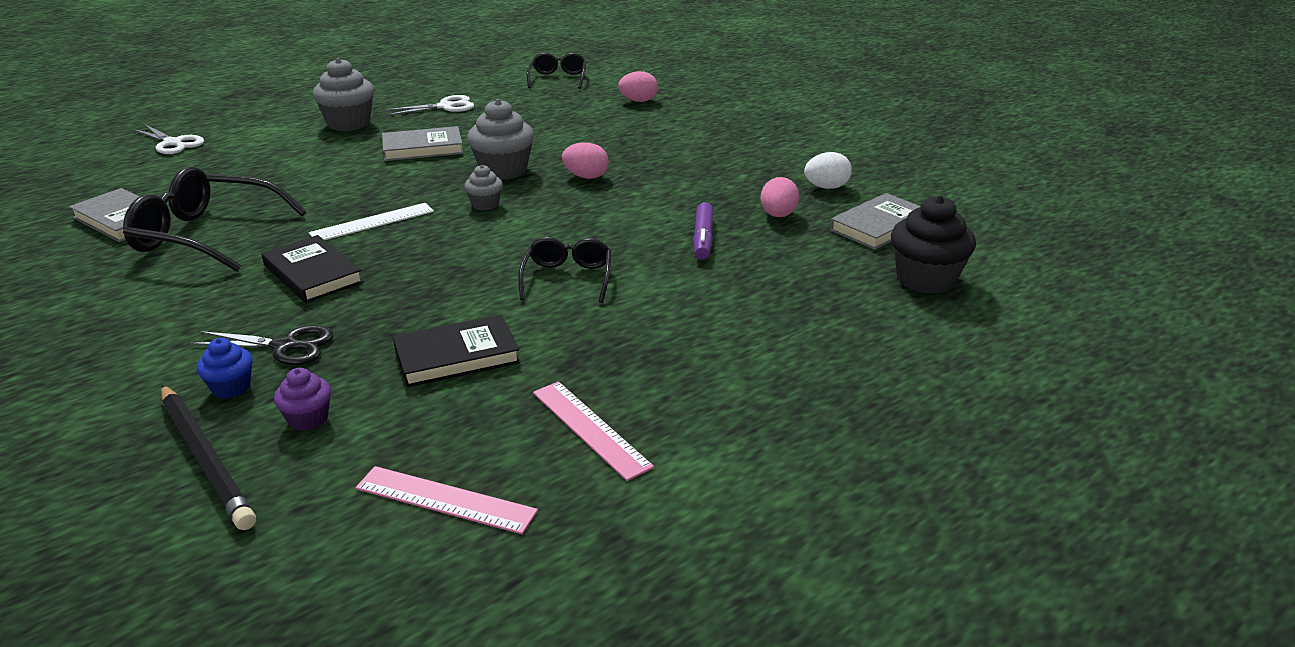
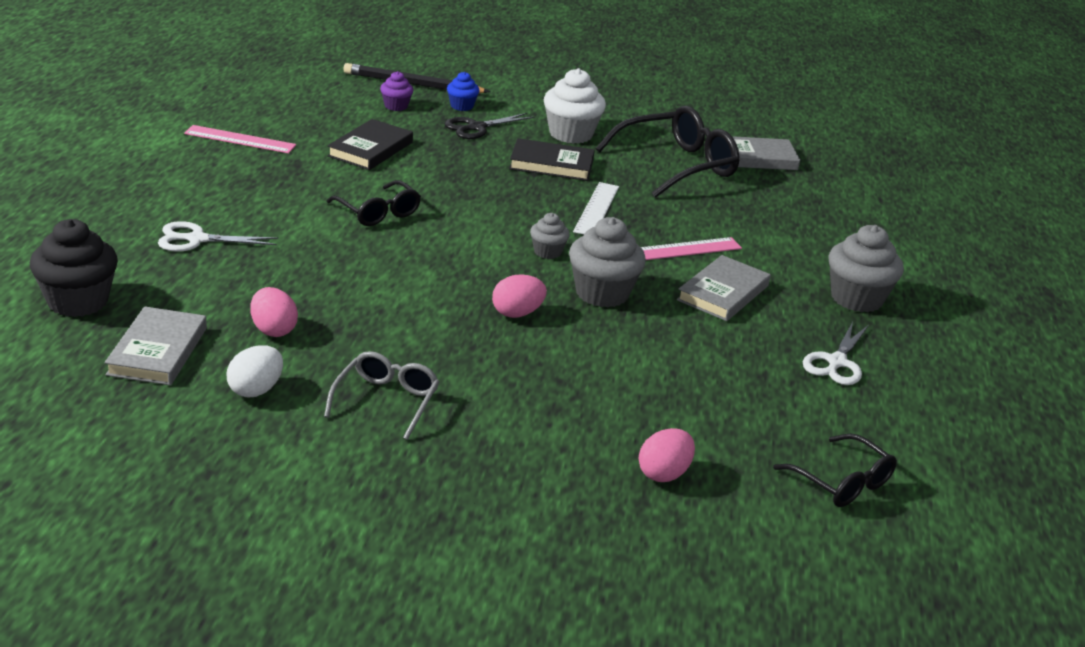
camera: 135 degrees right, 0 degrees up
(173, 143) = (916, 223): white scissors -> white scissors (197, 239)
(211, 302) = (570, 134): none -> white cupcake
(445, 499) = (274, 99): pink ruler -> pink ruler (684, 249)
(703, 238) = (316, 280): purple marker -> none
(747, 161) = (385, 402): none -> grey glasses

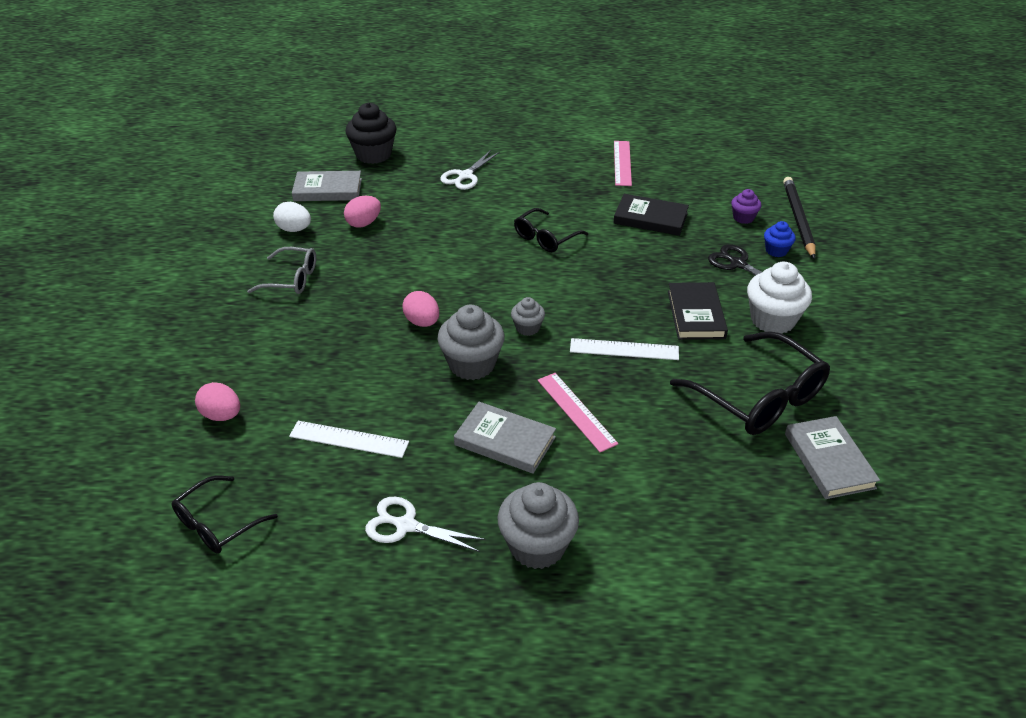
camera: 85 degrees right, 10 degrees up
(197, 239) = (465, 176): white scissors -> white scissors turned 135 degrees counterclockwise
(713, 384) = (349, 439): none -> white ruler

